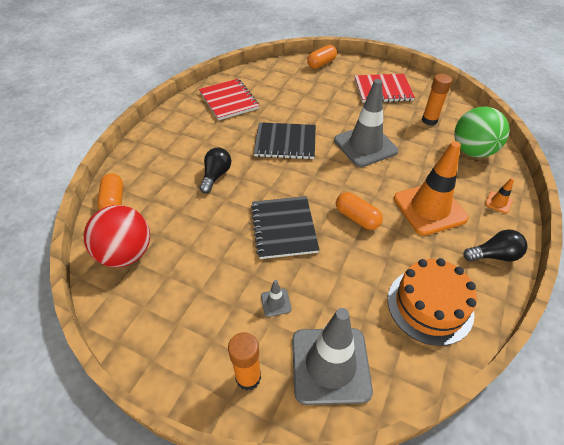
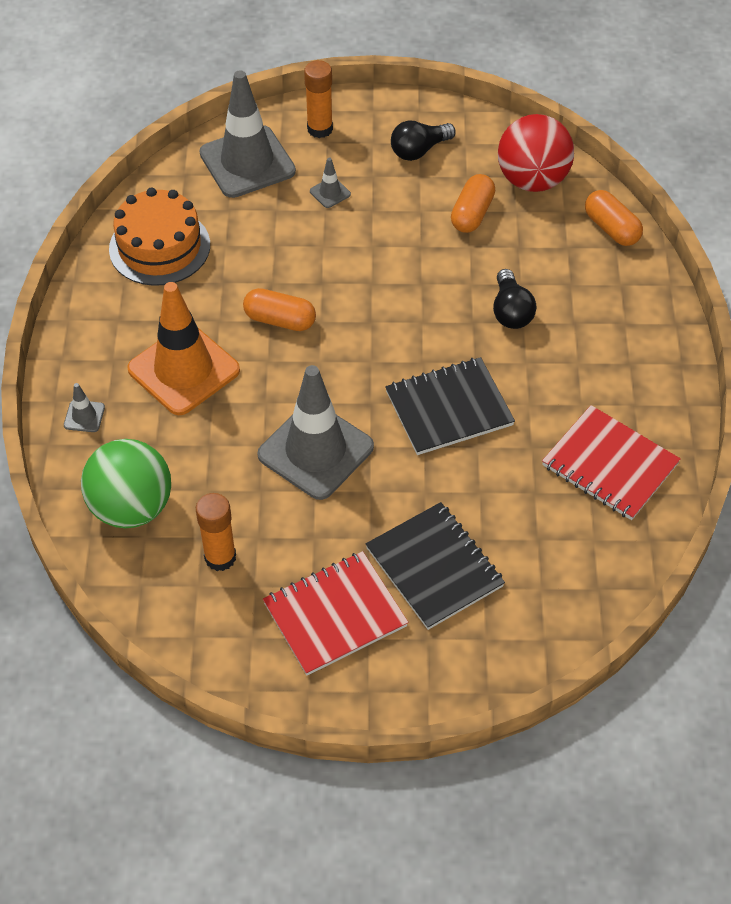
camera: 155 degrees right, 5 degrees up
(284, 228) = (368, 272): black notebook -> black notebook (434, 567)
(321, 64) = (502, 655): orange capsule -> orange capsule (472, 214)
(494, 255) = (88, 331): black light bulb -> black light bulb (419, 150)
(498, 202) = (84, 416): orange traffic cone -> grey traffic cone

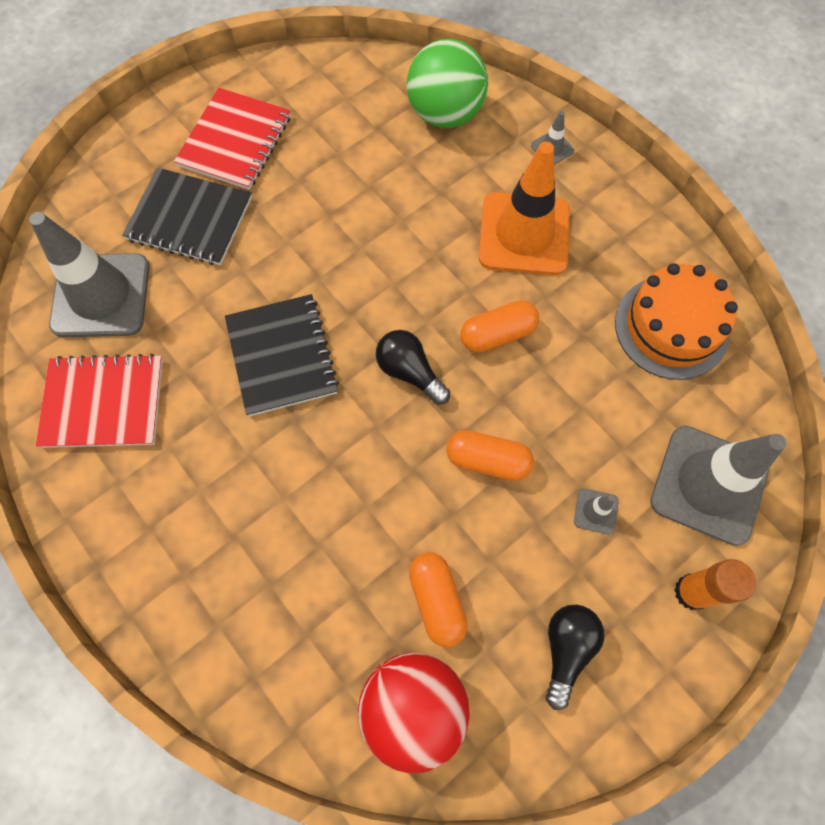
camera: 140 degrees right, 15 degrees up
(220, 557) = (350, 124): orange glue stick -> none
(315, 451) = (357, 243): grey traffic cone -> grey traffic cone (101, 295)
(449, 408) = (281, 356): black notebook -> black notebook turned 45 degrees counterclockwise
(511, 311) = (304, 502): black light bulb -> black light bulb (409, 372)
(611, 228) = (277, 703): orange capsule -> orange capsule (488, 460)

